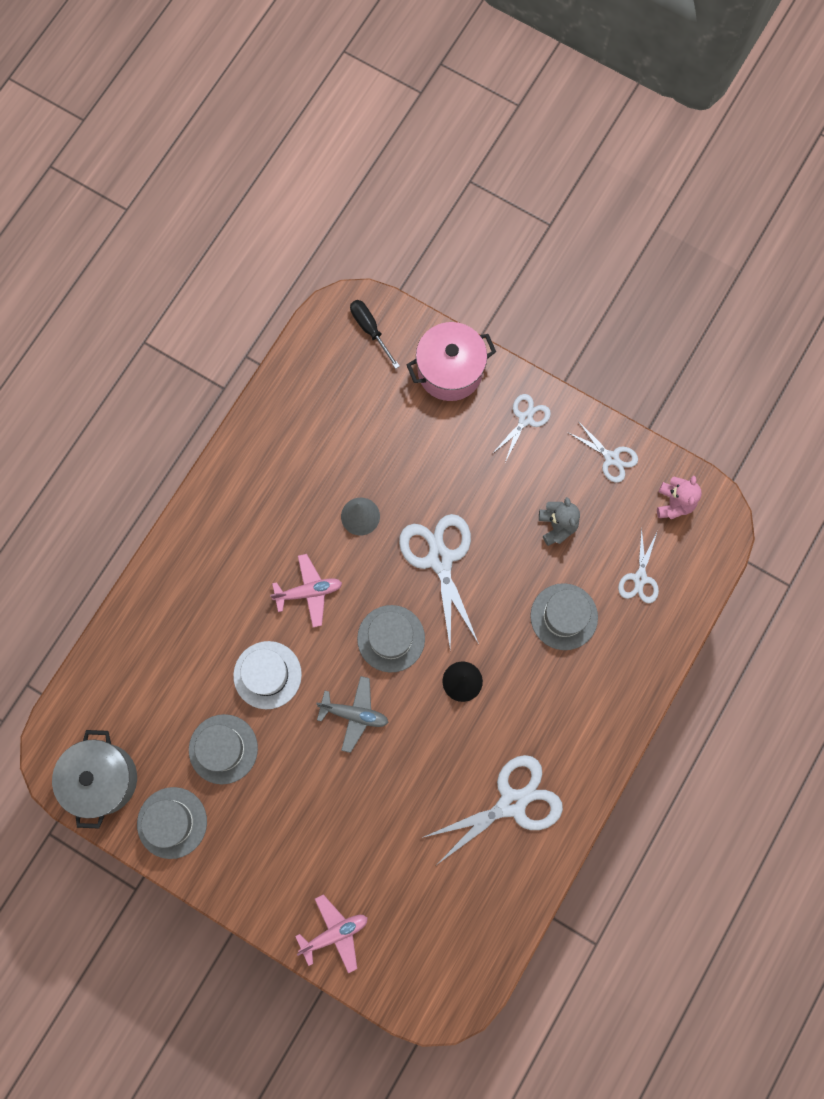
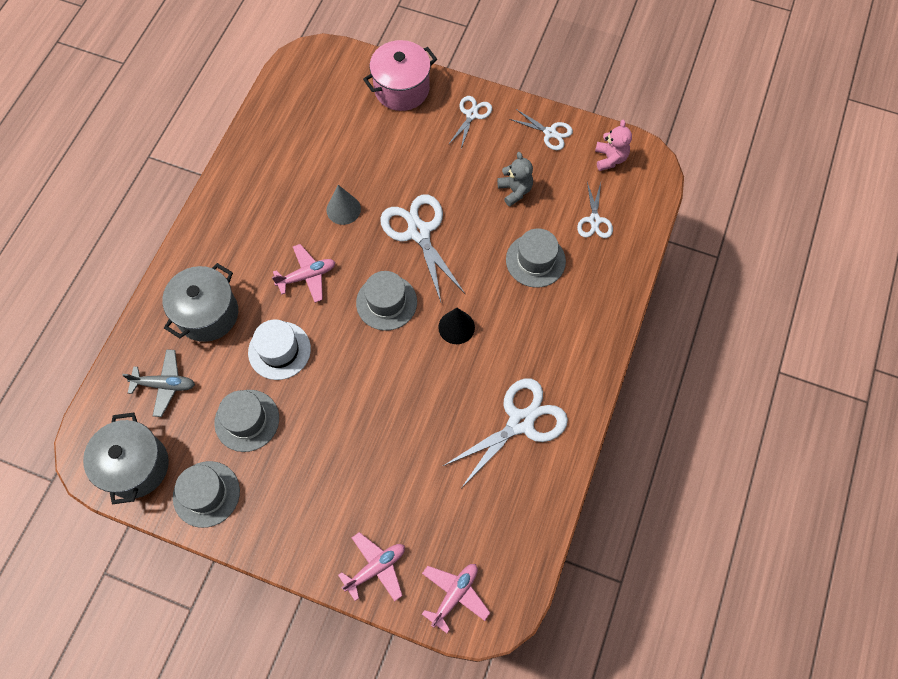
camera: 10 degrees left, 10 degrees down
(196, 618) = (208, 314): none -> grey pot
(354, 714) = (363, 370): grey plane -> grey plane (165, 385)
(370, 329) = (329, 69): black screwdriver -> none
(410, 976) = (454, 595): none -> pink plane

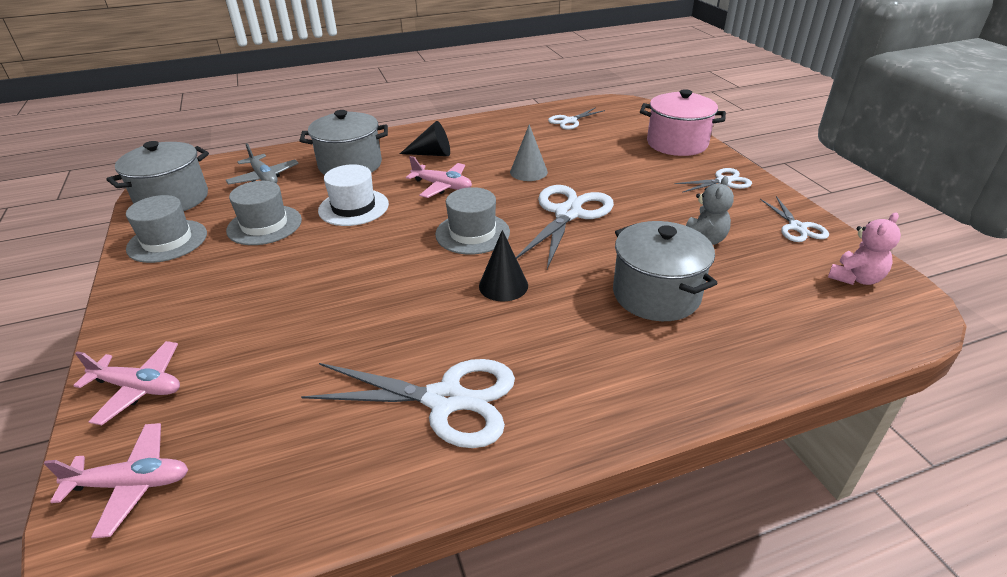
camera: 50 degrees right, 30 degrees down
(248, 248) = (431, 154): none -> black cone
(535, 260) = (656, 294): grey hat -> grey pot
(594, 220) = (773, 309): white scissors -> white scissors (570, 121)

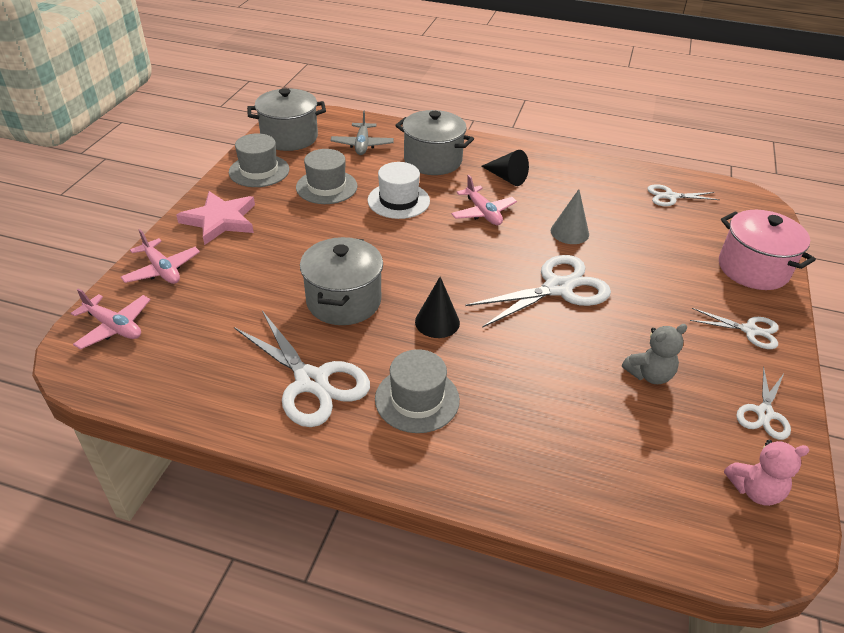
camera: 35 degrees right, 5 degrees up
(167, 305) = (220, 220): none -> pink star
(472, 233) = (461, 266): grey hat -> grey hat (417, 399)
(656, 294) = (546, 396): grey pot -> grey pot (344, 301)

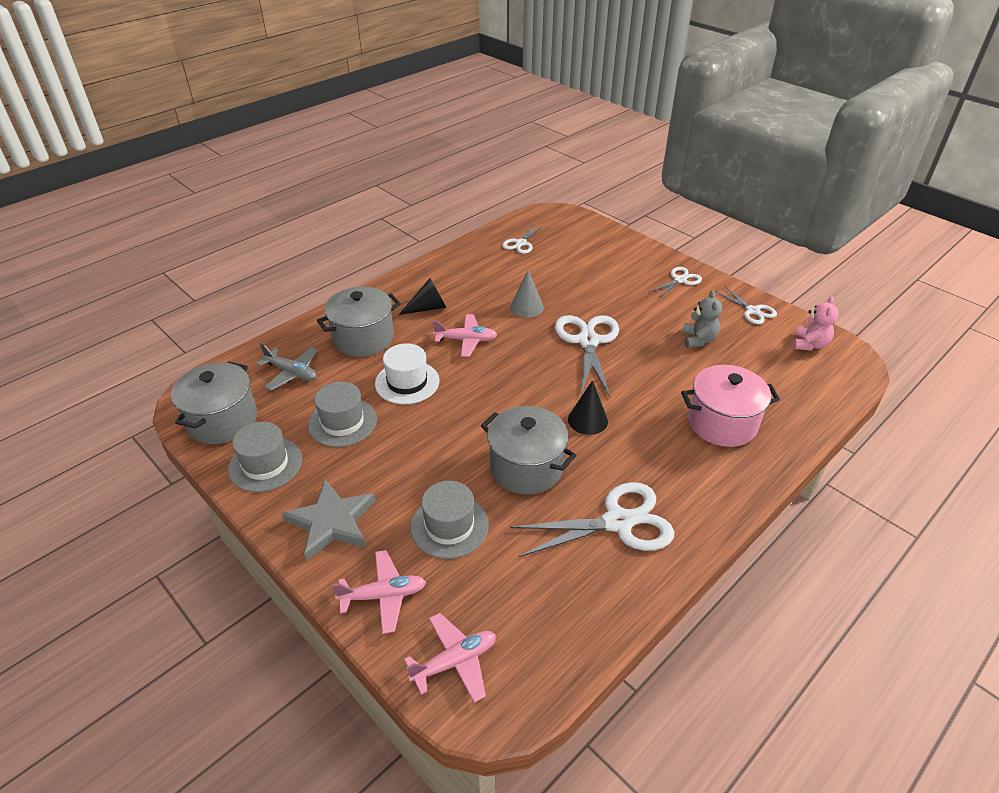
camera: 60 degrees left, 0 degrees up
(220, 220) = (332, 522): pink star -> grey star
(417, 399) = (668, 464): grey hat -> grey hat (449, 526)
(753, 269) = (623, 249): pink pot -> pink pot (722, 423)

